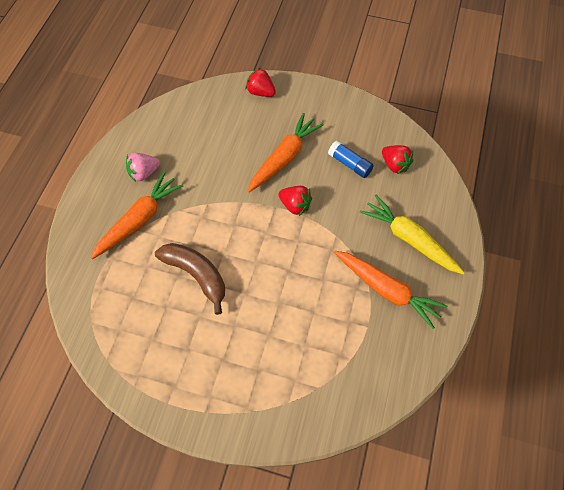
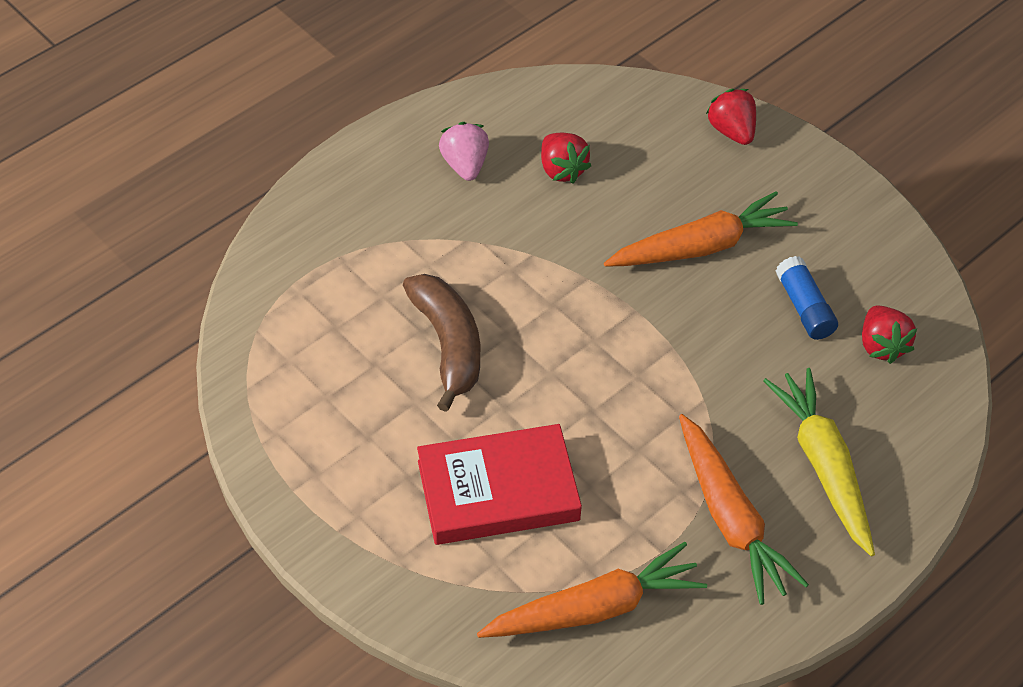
camera: 30 degrees right, 10 degrees down
(139, 220) = (414, 227): orange carrot -> orange carrot (594, 608)
(144, 173) = (465, 165): pink strawberry -> pink strawberry turned 75 degrees clockwise
(271, 340) = (498, 491): none -> red book
(295, 205) = (668, 324): red strawberry -> red strawberry (562, 170)

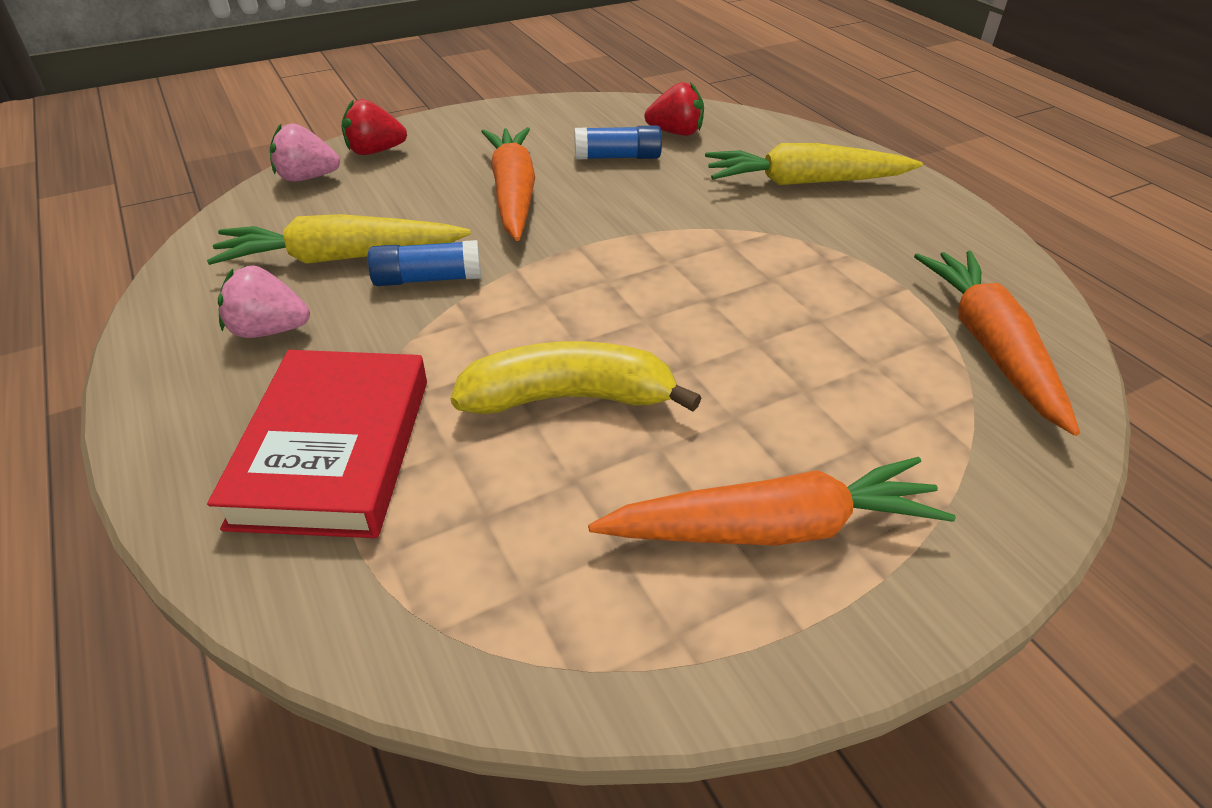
camera: 75 degrees left, 10 degrees down
(448, 345) = (569, 398): brown banana -> yellow banana
(498, 491) = (819, 393): red book -> red book (334, 450)
(554, 229) = (427, 279): none -> blue glue stick
(562, 170) = (341, 258): red strawberry -> yellow carrot
(667, 105) = (307, 178): none -> pink strawberry
(730, 518) = (864, 239): orange carrot -> orange carrot (773, 528)

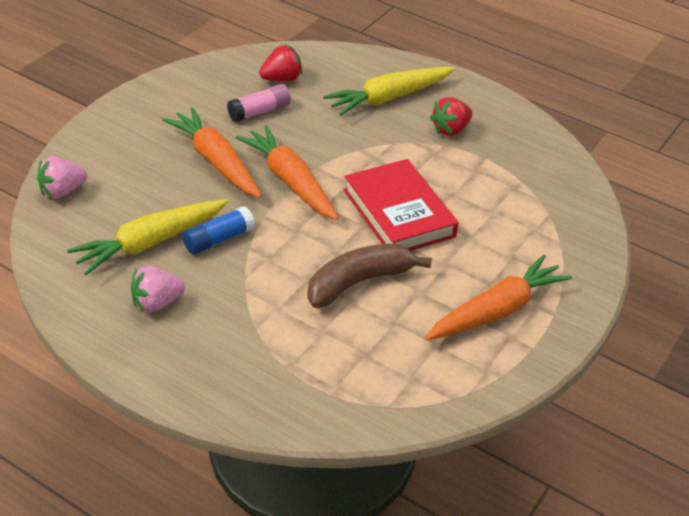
camera: 30 degrees left, 0 degrees up
(334, 450) = (263, 352): red book -> red book (399, 213)
(375, 151) = (88, 155): red strawberry -> red strawberry (450, 130)
(569, 398) = (359, 282): yellow banana -> brown banana
(617, 157) = (259, 111): blue glue stick -> pink glue stick
(989, 346) = (543, 182): orange carrot -> orange carrot (290, 181)

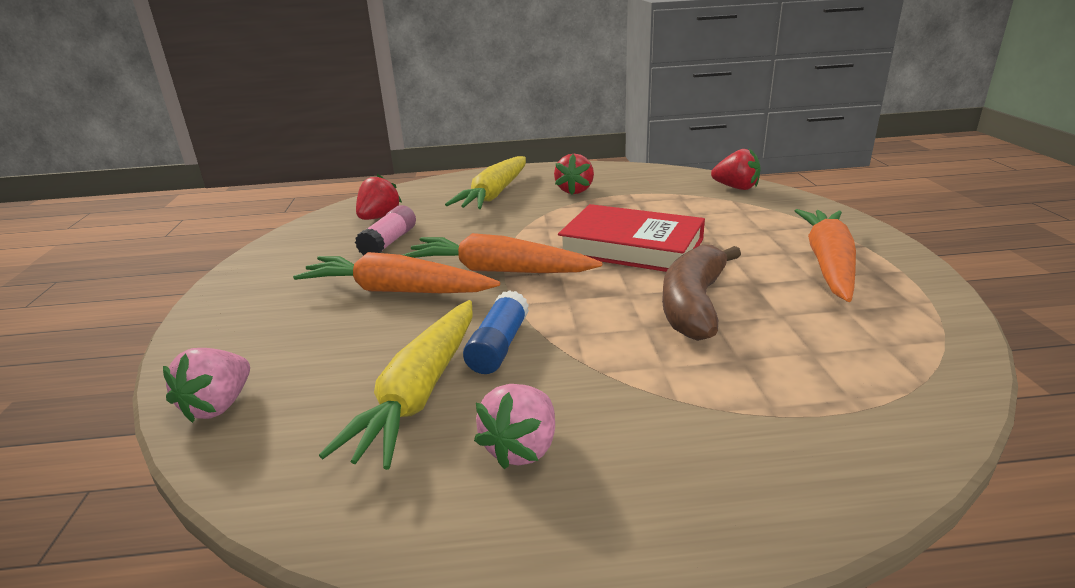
camera: 35 degrees left, 15 degrees down
(577, 203) = (736, 188): none -> red strawberry

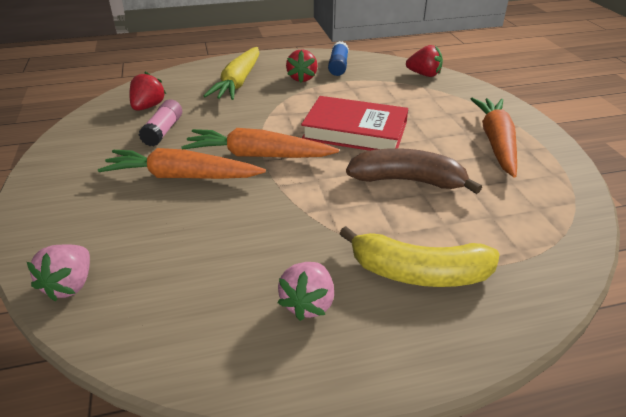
camera: 10 degrees left, 10 degrees up
(420, 392) = (224, 264): yellow carrot -> none
(498, 346) = (273, 222): blue glue stick -> blue glue stick (338, 66)
(691, 419) = (418, 273): none -> yellow banana
(694, 304) = (407, 181): brown banana -> brown banana turned 90 degrees clockwise

